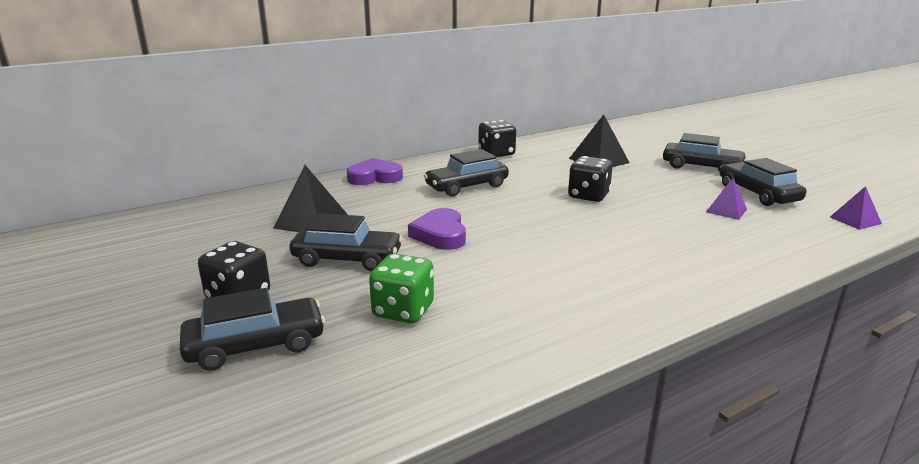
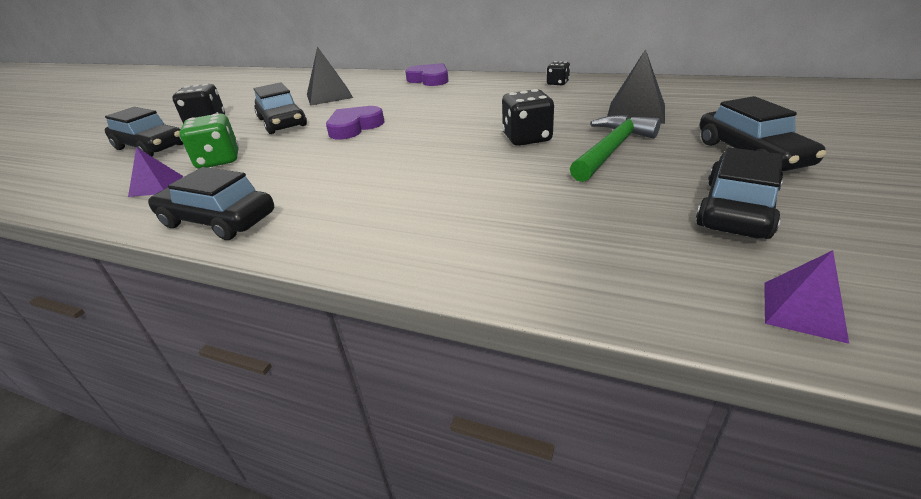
camera: 55 degrees right, 10 degrees up
(466, 186) = (462, 101): black car -> black car (218, 220)
(496, 153) = (557, 83): black dice -> black dice, size x0.59
(646, 186) = (611, 149): none -> green hammer
(726, 210) = (625, 206): purple pyramid -> purple pyramid (156, 186)

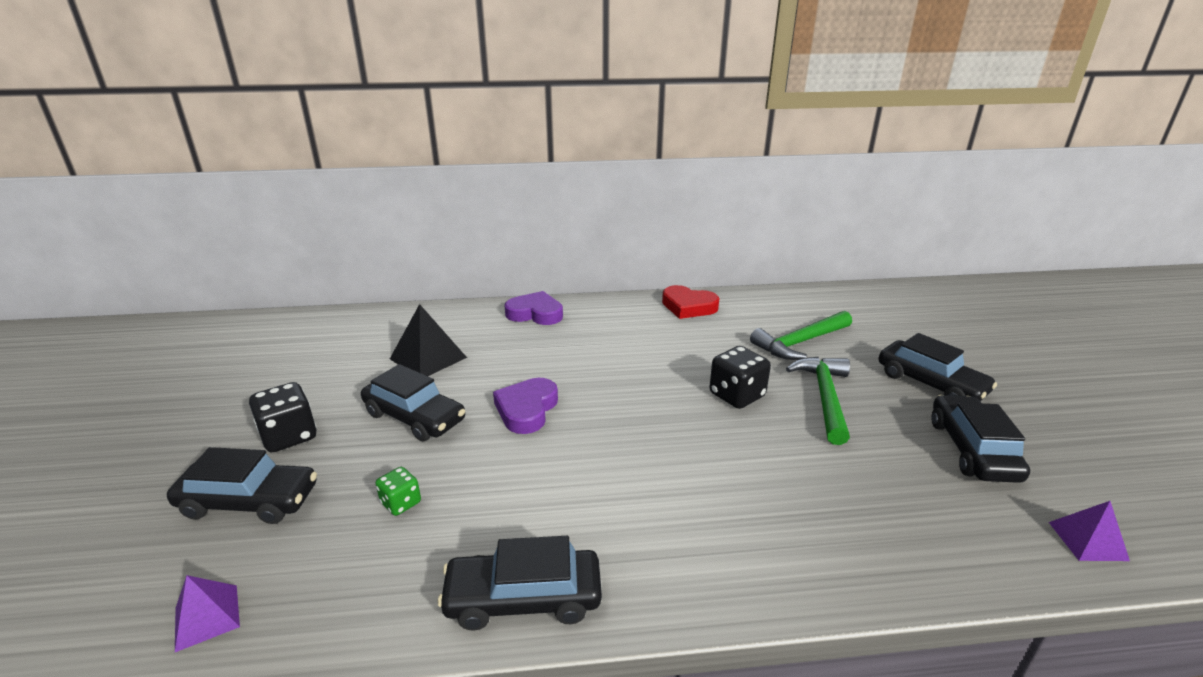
camera: 30 degrees left, 5 degrees down
(156, 186) = (359, 569): purple pyramid -> purple pyramid (207, 617)
(218, 160) = (401, 503): green dice -> green dice, size x0.59
(557, 83) = (688, 306): black dice -> red heart
(636, 112) = (800, 342): black pyramid -> green hammer

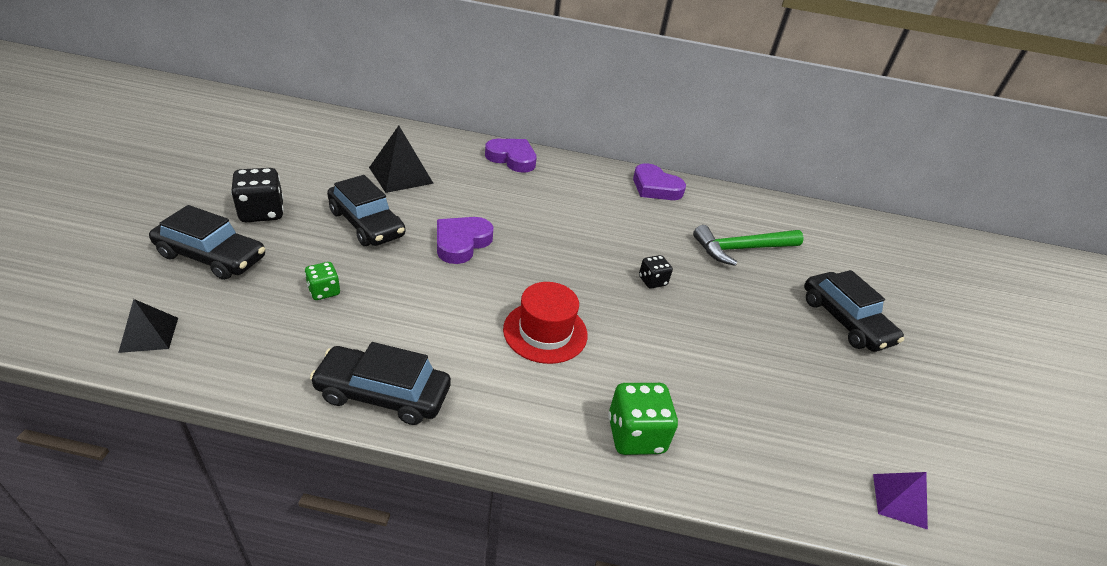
camera: 10 degrees right, 10 degrees up
(207, 617) = (149, 334): purple pyramid -> black pyramid
(661, 476) = (545, 332): none -> red hat
(688, 306) = (655, 187): red heart -> purple heart
(736, 395) = (652, 281): black dice -> black dice, size x0.59
(811, 556) = (635, 435): none -> green dice
(824, 397) = (733, 305): green hammer -> none
(972, 449) = (844, 391): black car -> none

